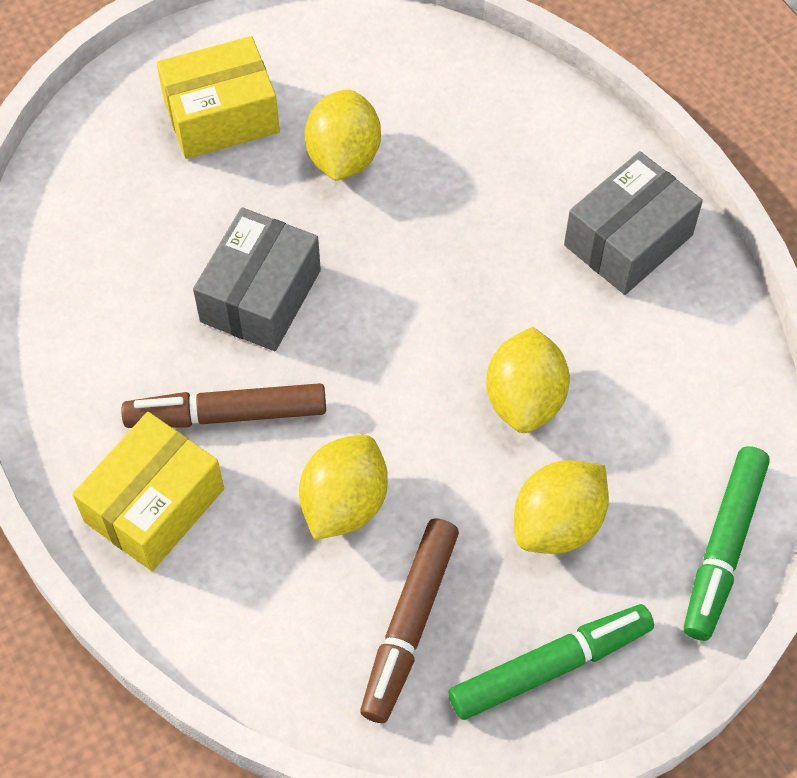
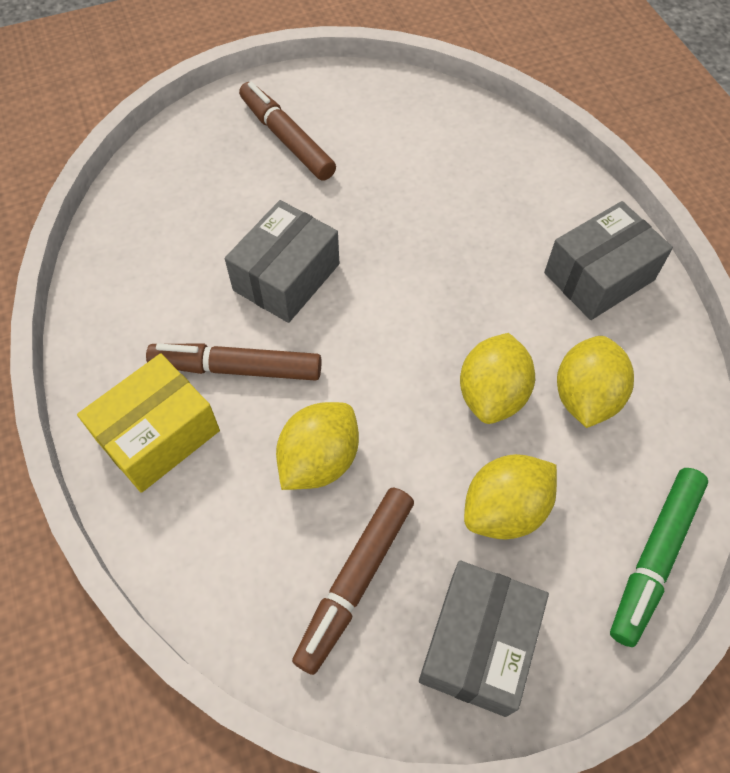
camera: 10 degrees right, 0 degrees up
(221, 116) = (286, 139): yellow box -> brown marker
(343, 157) = (375, 181): yellow lemon -> yellow lemon (585, 397)
(550, 666) = (478, 644): green marker -> grey box

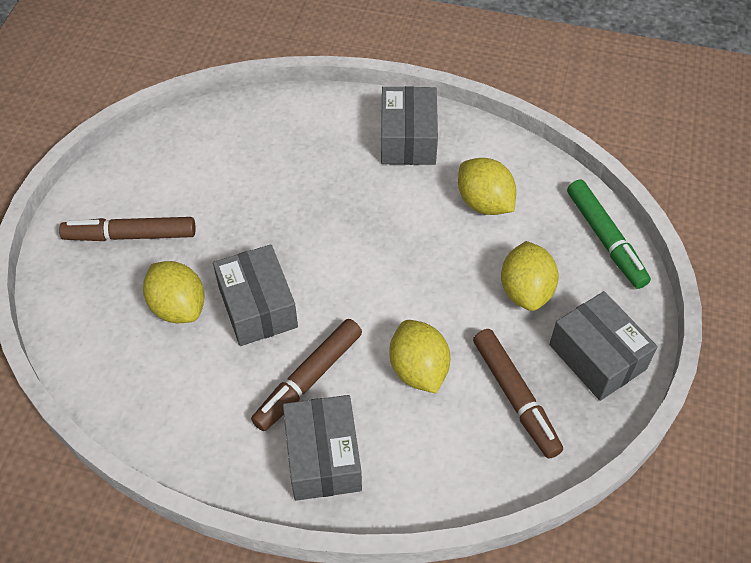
camera: 55 degrees left, 5 degrees down
(158, 435) = (323, 457): yellow box -> grey box
(492, 394) = (445, 248): yellow lemon -> yellow lemon (178, 307)

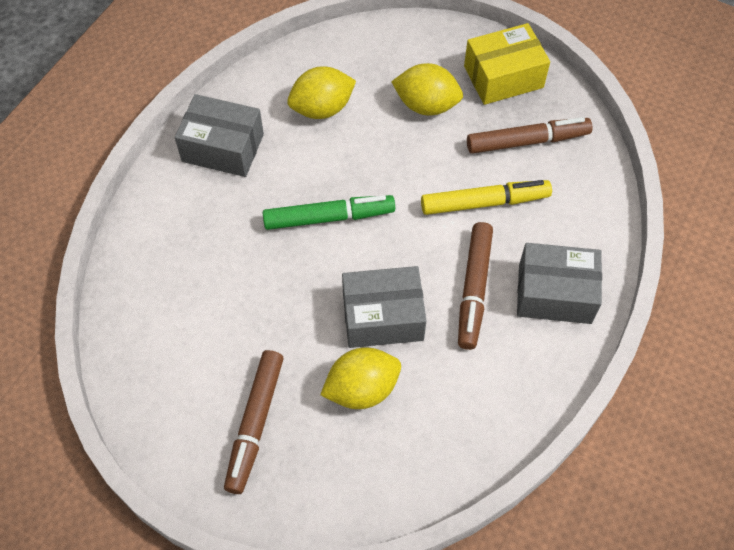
camera: 75 degrees left, 5 degrees up
(308, 379) = (474, 289): brown marker -> brown marker turned 45 degrees clockwise
(418, 369) = (484, 202): yellow lemon -> yellow marker
(597, 357) = (503, 77): grey box -> yellow box
(605, 239) = (390, 36): green marker -> green marker (329, 217)

